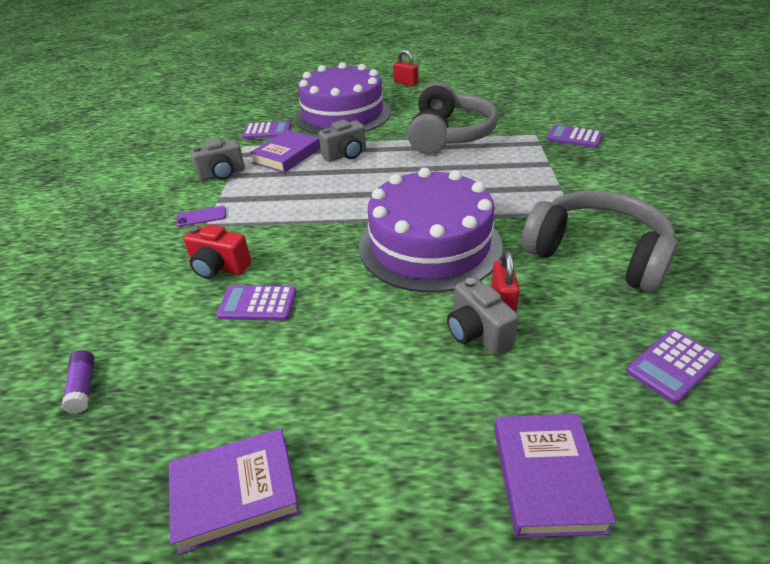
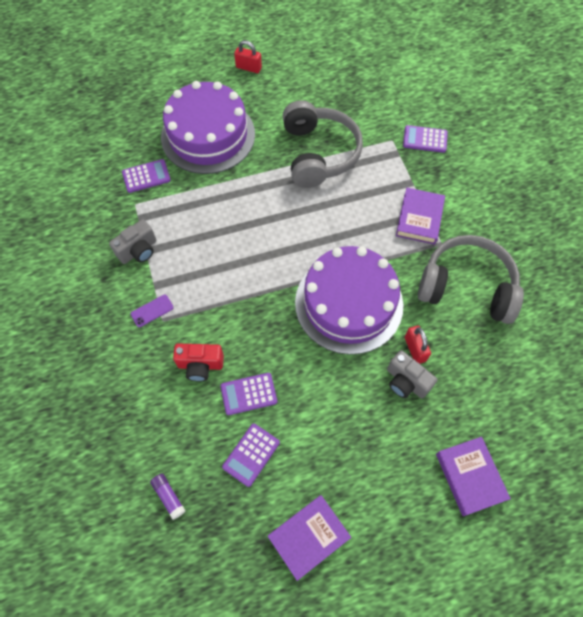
camera: 20 degrees left, 25 degrees up
(287, 156) = (184, 212): purple book -> purple book (419, 218)
(346, 155) = (238, 201): grey camera -> none
(672, 365) = (524, 378): purple calculator -> purple calculator (251, 454)

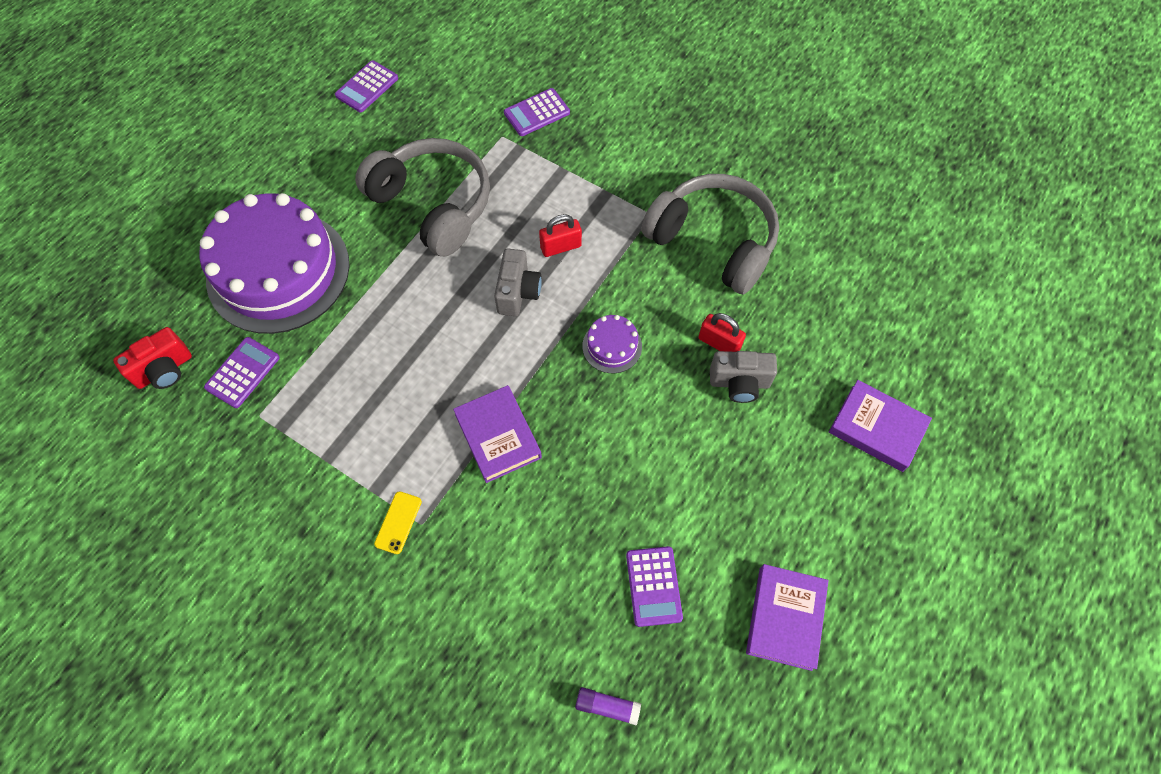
camera: 40 degrees left, 0 degrees up
(138, 251) = (316, 467): grey camera -> grey camera (518, 292)
(152, 311) = (398, 522): purple phone -> yellow phone
(200, 365) = (512, 538): red camera -> red camera (164, 370)
(248, 68) = (256, 158): red padlock -> red padlock (561, 247)
(248, 394) = (593, 525): purple calculator -> purple calculator (367, 87)
(349, 303) = (612, 346): purple cake -> purple cake, size x0.41
(419, 218) = (605, 203): purple book -> purple book (498, 436)
(466, 287) = (713, 241): grey headphones -> grey headphones turned 60 degrees clockwise

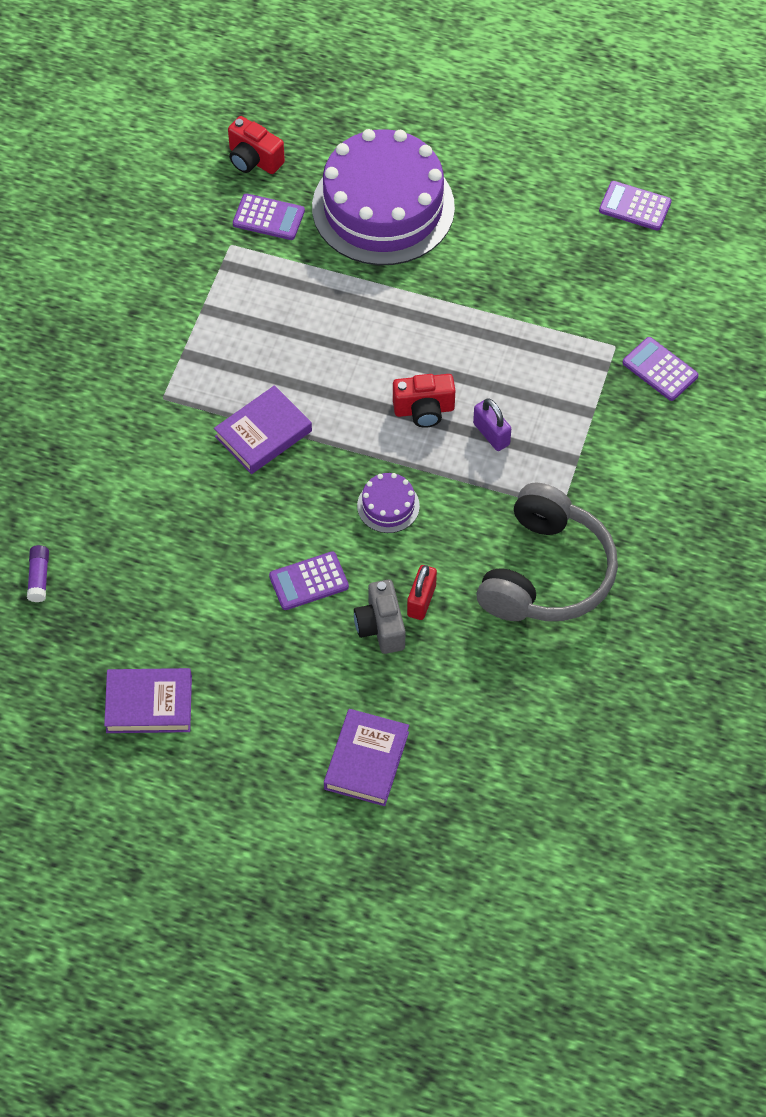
camera: 75 degrees right, 5 degrees down
(398, 522) = (159, 380): yellow phone -> none
(433, 205) = (504, 309): grey headphones -> none
(518, 292) = (424, 410): grey camera -> red camera
(561, 247) = (491, 434): red padlock -> purple padlock
(653, 586) = (152, 592): purple calculator -> purple calculator (309, 581)

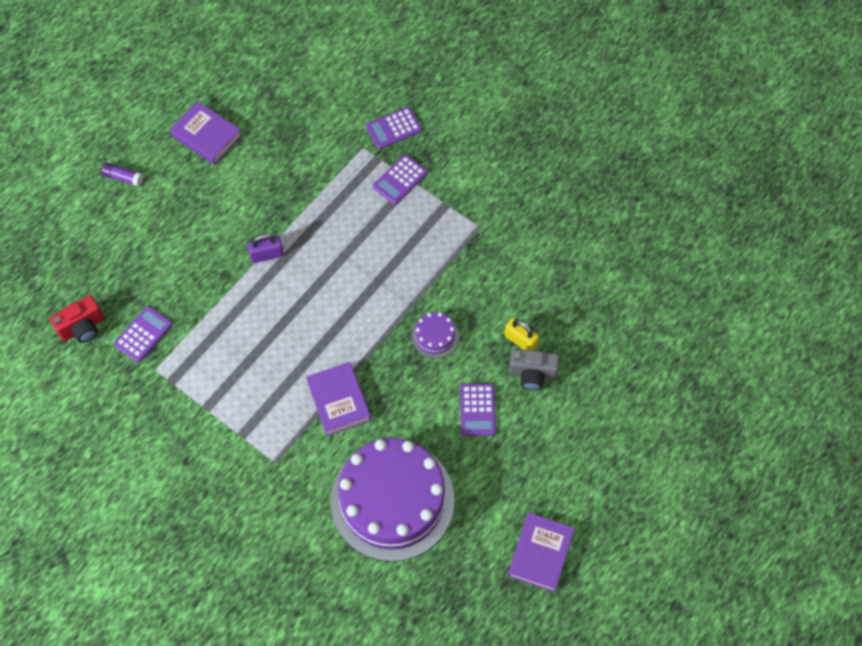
camera: 70 degrees left, 5 degrees up
(39, 577) = (401, 603): purple glue stick -> purple glue stick (123, 177)
(366, 760) = (634, 419): purple book -> purple book (206, 136)
(383, 207) = (173, 252): purple cake -> purple cake (392, 500)
(421, 600) = (520, 341): red padlock -> yellow padlock
(424, 410) = (364, 286): red camera -> none
(491, 434) = (402, 250): purple padlock -> purple padlock (267, 255)
(546, 573) = (528, 255): grey headphones -> none
(635, 206) = (251, 93): purple calculator -> purple calculator (400, 180)

